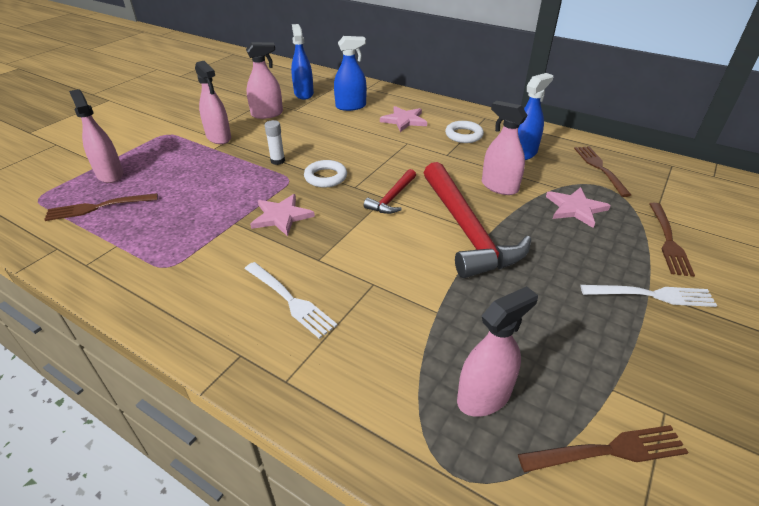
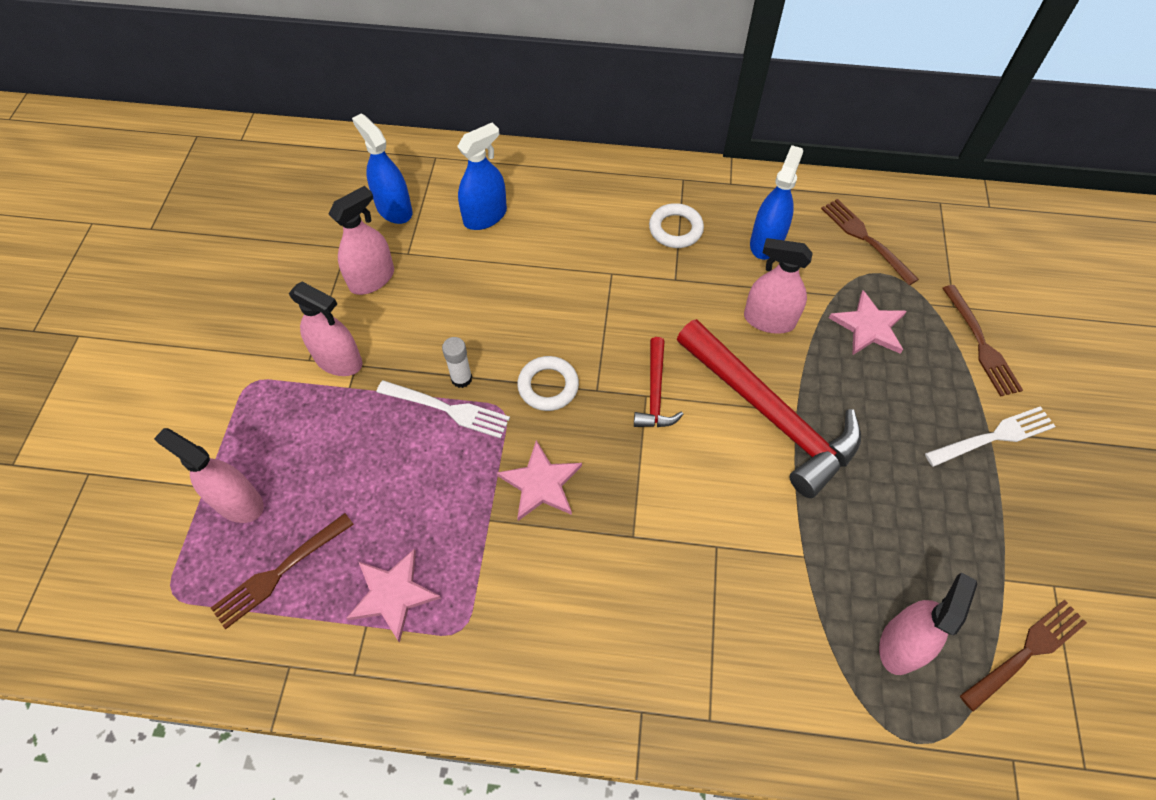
camera: 25 degrees left, 20 degrees up
(290, 300) = (643, 613): white fork -> white fork (447, 409)
(404, 120) = (579, 224): pink star -> pink star (393, 594)

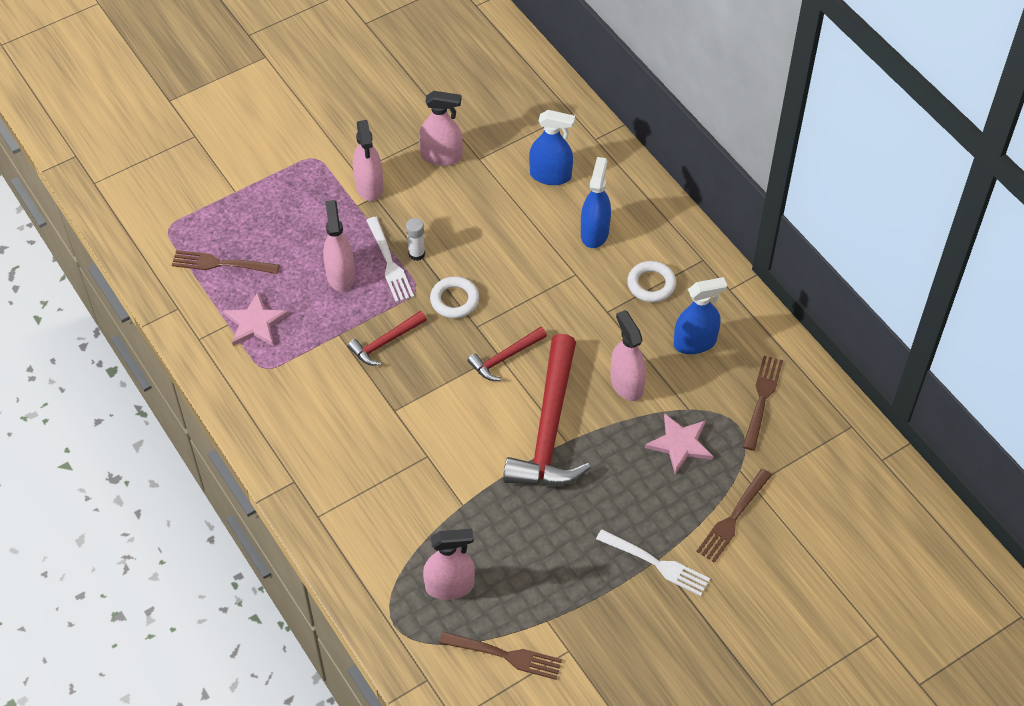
camera: 50 degrees right, 5 degrees down
(238, 502) = (241, 214): pink spray bottle -> pink spray bottle (340, 275)
(394, 209) = (505, 125): blue spray bottle -> blue spray bottle (594, 232)
(540, 483) = (385, 342): pink star -> red hammer

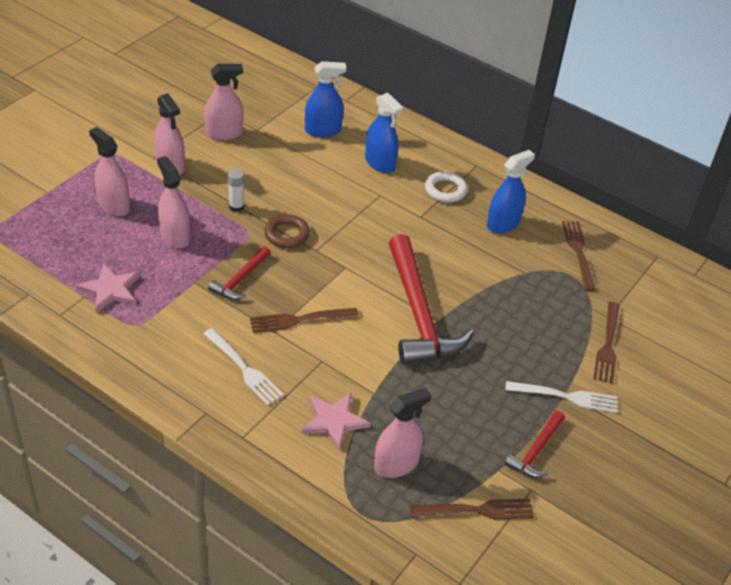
camera: 25 degrees left, 10 degrees down
(221, 264) = (57, 249): brown fork -> brown fork (299, 320)
(389, 262) = (215, 218): white fork -> white fork (244, 368)
(454, 300) = (286, 234): white ring -> brown ring
(505, 358) = (352, 268): red hammer -> red hammer (536, 451)
(594, 232) = (380, 163): blue spray bottle -> blue spray bottle turned 150 degrees clockwise
(626, 384) = (465, 265): pink spray bottle -> pink spray bottle (114, 205)
(680, 444) = (533, 300): pink star -> pink star (334, 421)

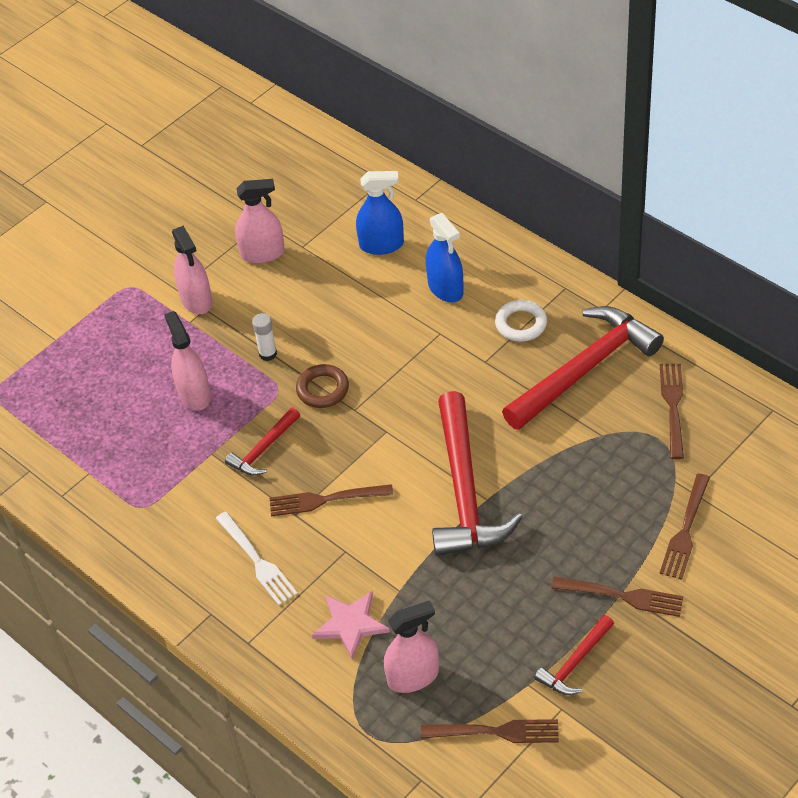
camera: 15 degrees right, 5 degrees up
(110, 289) = (118, 464): pink star -> none
(114, 205) = (128, 355): pink spray bottle -> none
(503, 224) = (585, 369): blue spray bottle -> red hammer
(566, 397) = (622, 596): white fork -> brown fork

